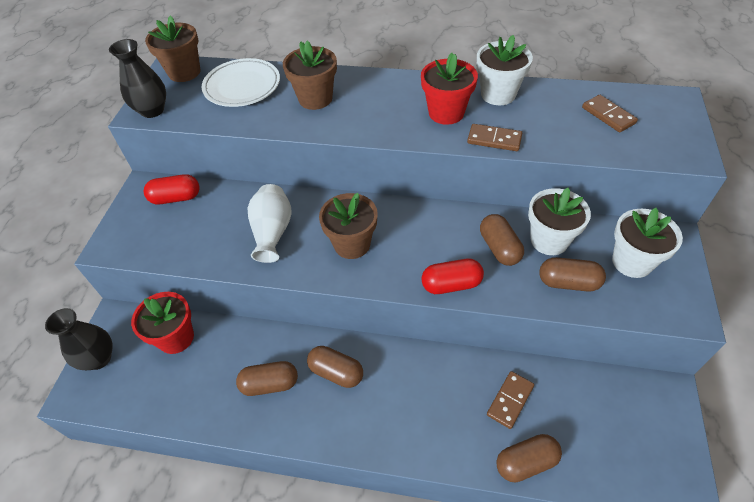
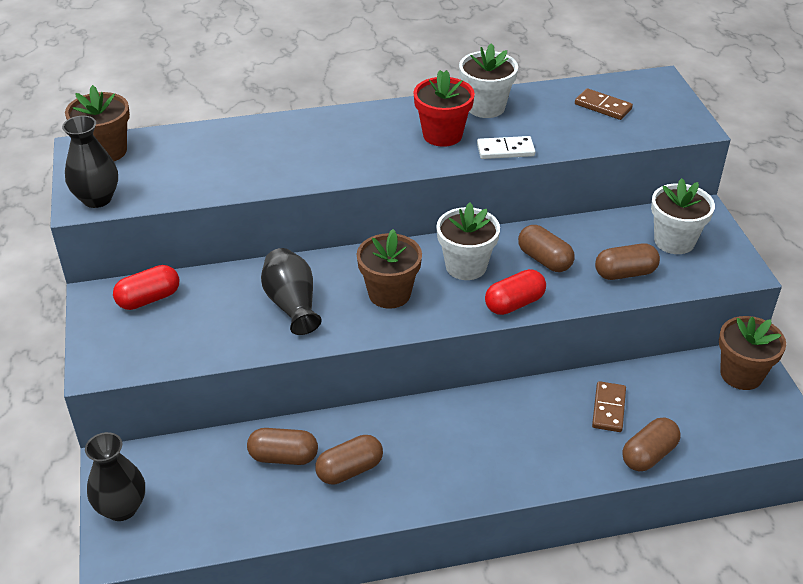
camera: 25 degrees left, 10 degrees down
(176, 337) = (207, 460): red flower pot -> none
(242, 86) = (192, 153): white plate -> none
(272, 232) = (292, 304): white vase -> black vase
(315, 98) = (289, 149): brown flower pot -> brown flower pot (741, 374)
(336, 372) = (417, 437): brown capsule -> brown capsule (283, 457)
(494, 139) = (505, 150): brown domino -> white domino
(549, 240) = (589, 241): white flower pot -> white flower pot (466, 266)

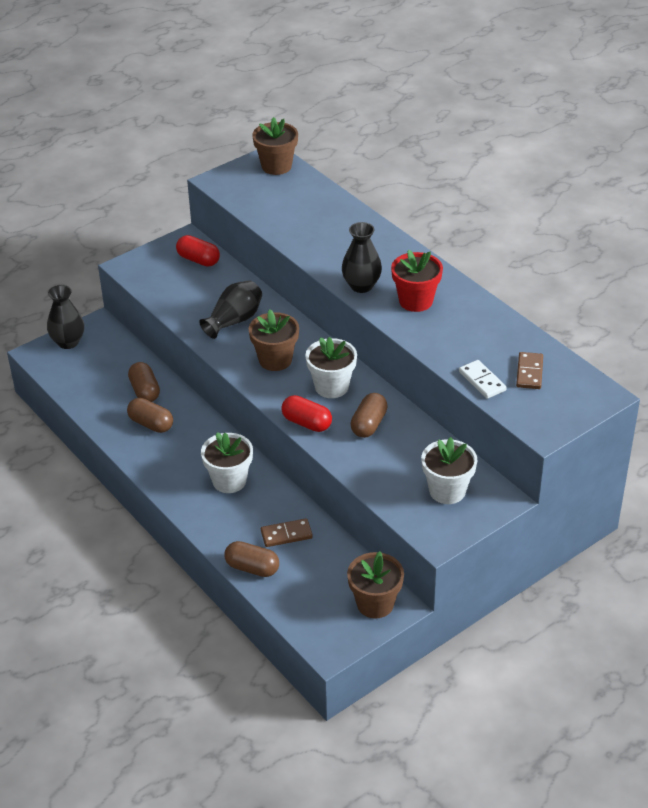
camera: 65 degrees right, 0 degrees up
(97, 199) = (225, 184): black vase -> black vase (361, 286)
(486, 107) = (473, 311): white flower pot -> white flower pot (229, 481)
(505, 150) = (421, 337): white domino -> white domino (482, 381)
(625, 273) = (384, 472): brown capsule -> none

